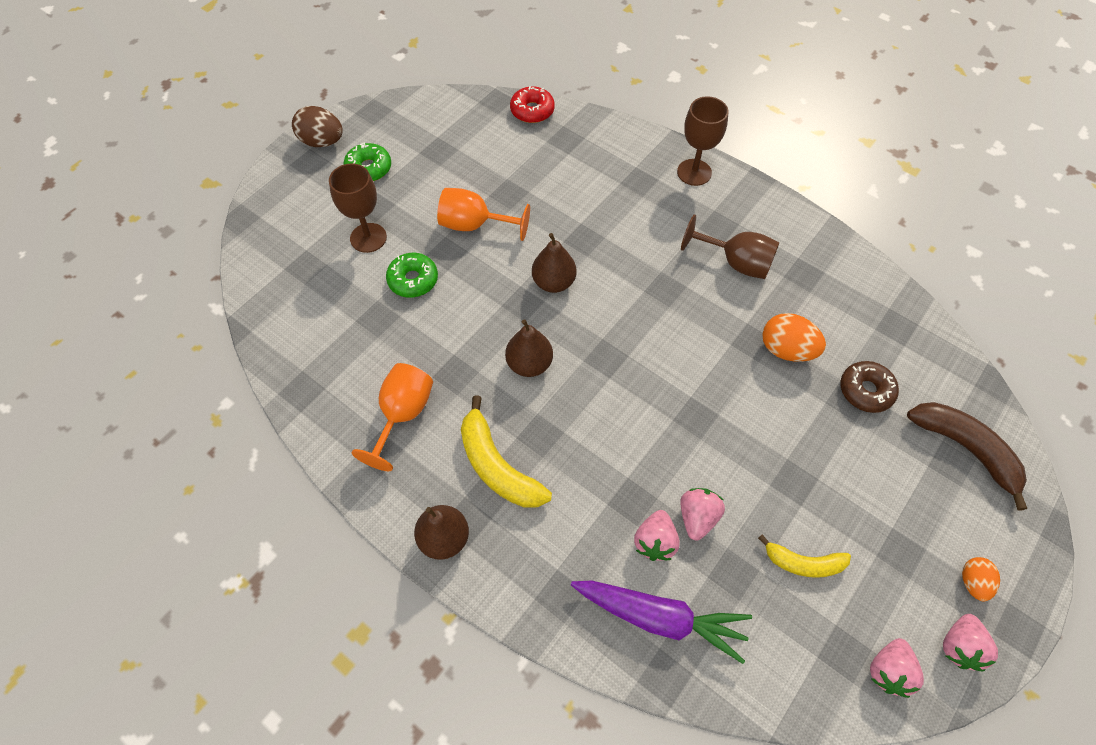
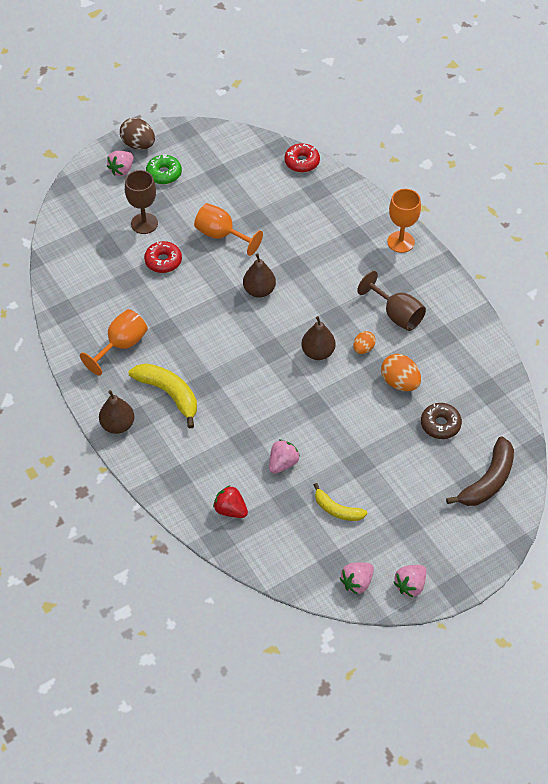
camera: 20 degrees right, 5 degrees down
(413, 280) = (163, 261): green donut -> red donut
(497, 466) = (169, 394): yellow banana -> yellow banana turned 150 degrees clockwise
(529, 364) = (218, 339): brown pear -> brown pear (318, 352)
(655, 541) = (248, 468): pink strawberry -> pink strawberry (122, 170)
(660, 618) = (230, 510): purple carrot -> red strawberry
(694, 172) = (400, 242): brown goblet -> orange goblet
(965, 449) = (487, 480): brown banana -> brown banana turned 60 degrees clockwise
(973, 582) = (441, 555): orange egg -> orange egg (363, 348)

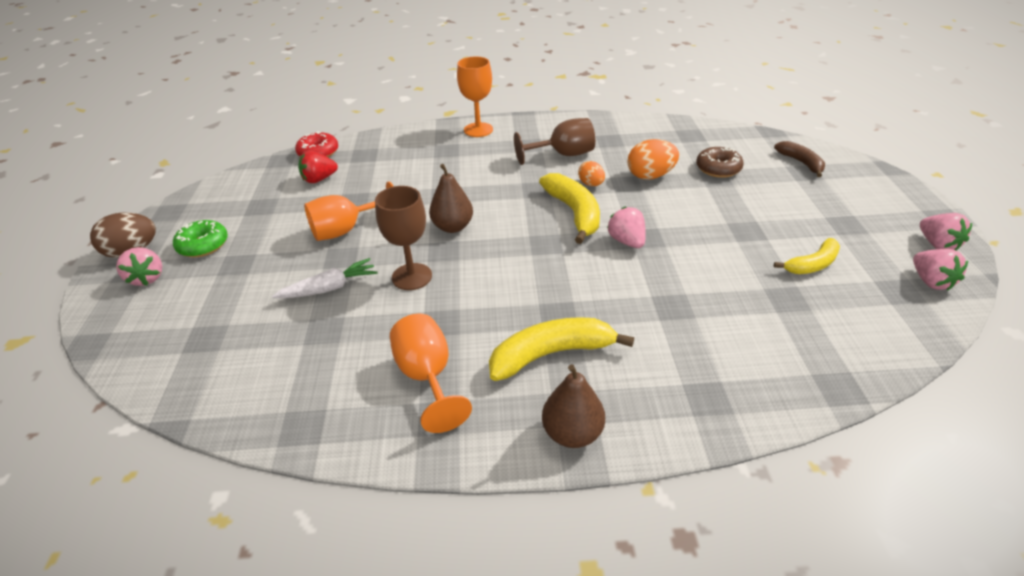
camera: 60 degrees left, 15 degrees down
(144, 223) = (253, 286): brown goblet -> brown goblet (412, 277)
(163, 261) = (330, 288): red donut -> white carrot
(230, 510) = (786, 356): red strawberry -> red strawberry (319, 179)
(282, 463) = (724, 285): pink strawberry -> pink strawberry (626, 241)
(318, 352) = (574, 213): brown pear -> yellow banana
(487, 480) = (801, 163): brown banana -> brown banana, size x0.63

